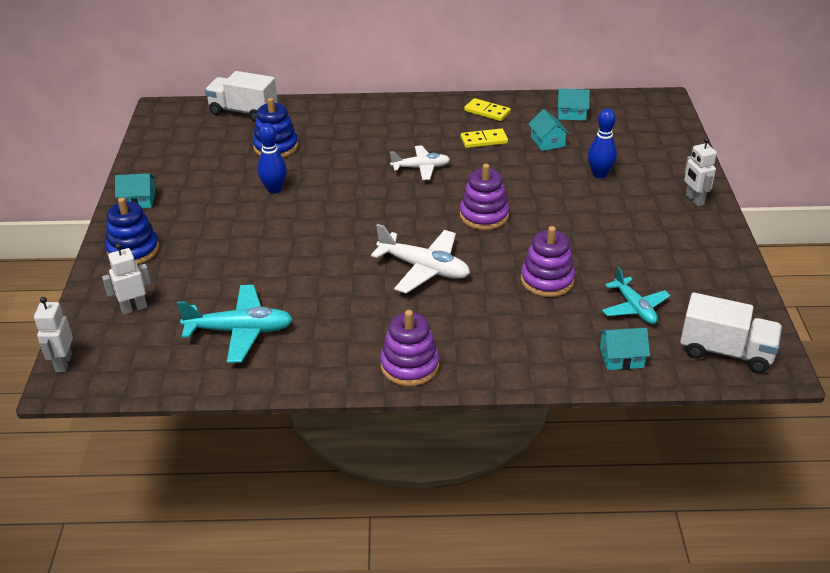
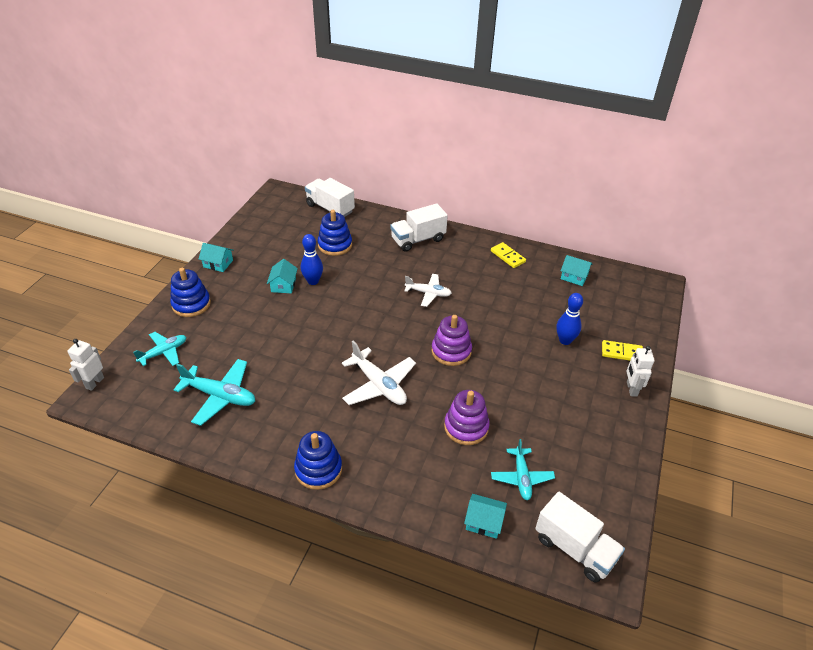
camera: 20 degrees right, 5 degrees up
(134, 308) = (164, 352): white robot -> turquoise plane
(373, 119) = (418, 239): none -> white truck
(410, 366) = (318, 469): purple stacking toy -> blue stacking toy
(484, 140) = (490, 282): yellow domino -> yellow domino (621, 352)
(547, 141) = (540, 297): turquoise house -> turquoise house (283, 285)

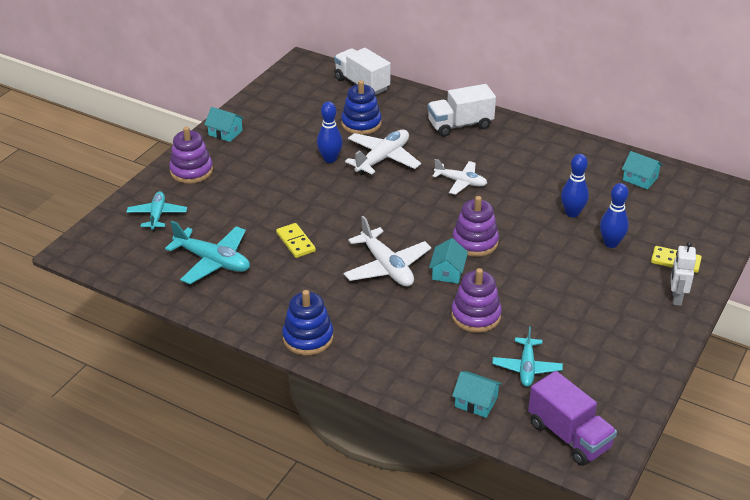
camera: 10 degrees right, 5 degrees down
(95, 383) = (83, 237): white robot -> none
(164, 352) = (157, 215): turquoise plane -> turquoise plane turned 60 degrees counterclockwise
(191, 304) = (191, 171): blue stacking toy -> purple stacking toy
(283, 285) = (296, 160): turquoise house -> turquoise house (448, 272)
(358, 277) = (382, 159): none -> white plane
(508, 256) = (564, 151): yellow domino -> yellow domino (296, 242)
(526, 314) = (572, 213): none -> blue bowling pin
(574, 548) = (569, 436): white truck -> purple truck

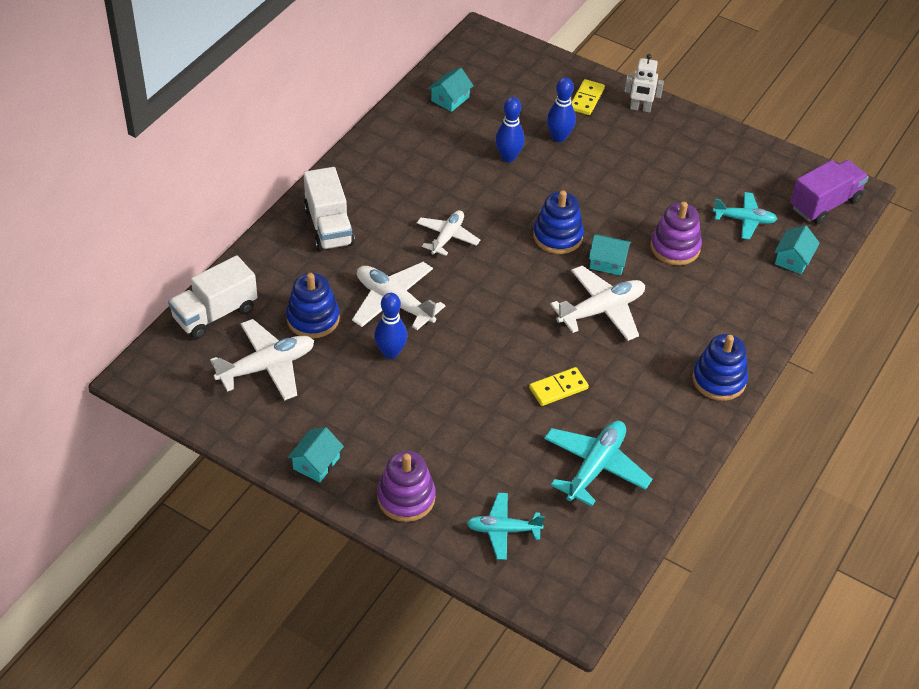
camera: 90 degrees left, 10 degrees up
(313, 108) = (266, 367): none -> white plane
(475, 242) = (557, 236): purple stacking toy -> blue stacking toy

